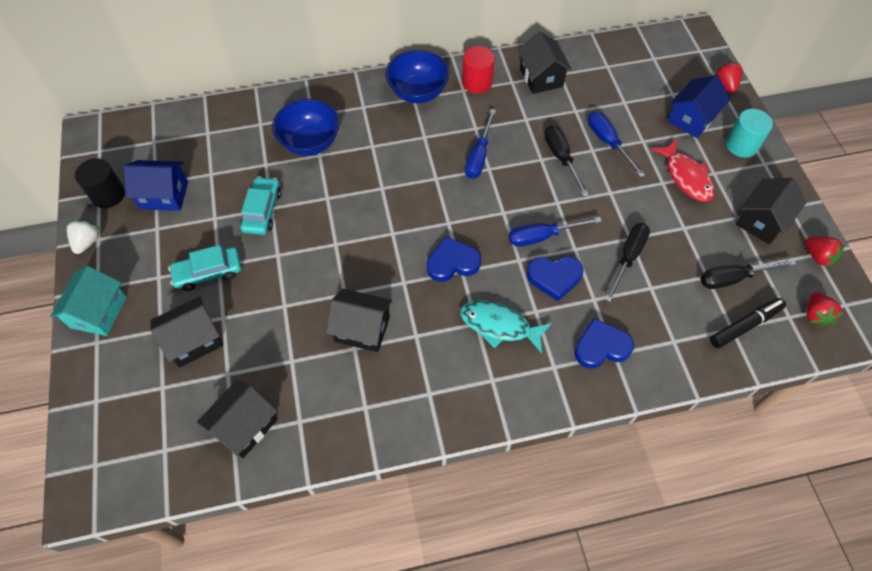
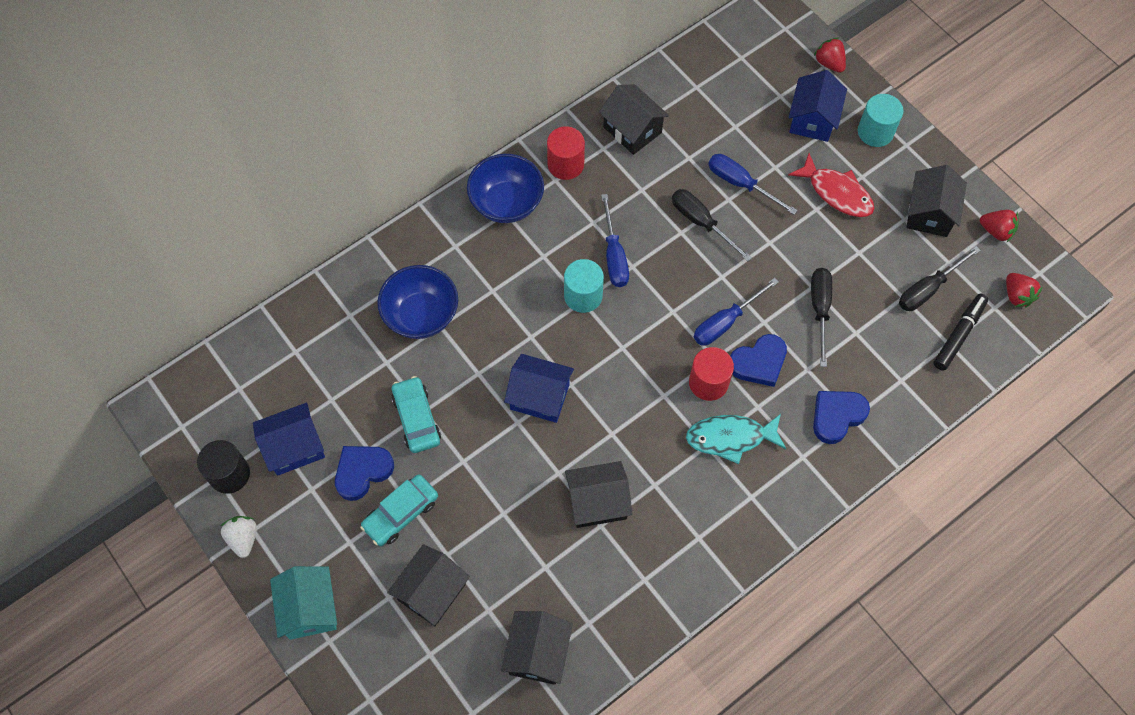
camera: 25 degrees left, 5 degrees up
(363, 232) = (540, 396): none -> blue house
(438, 175) = (583, 296): none -> turquoise cylinder
(452, 263) = (650, 390): blue heart -> blue heart (362, 472)
(504, 276) = (708, 382): none -> red cylinder

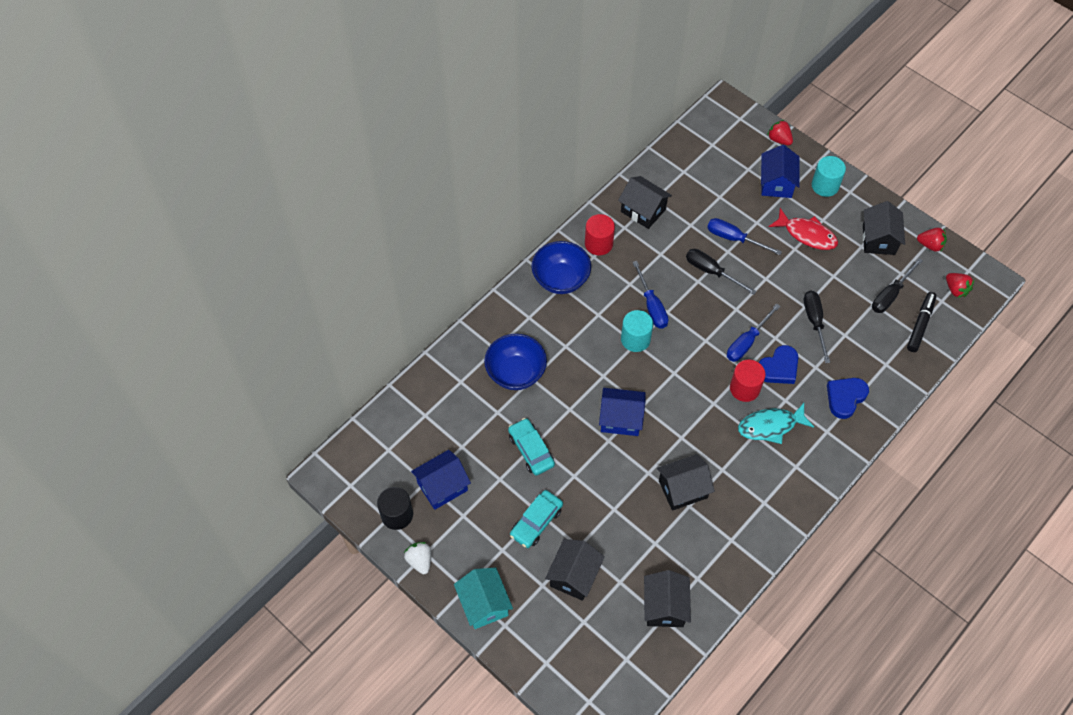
camera: 10 degrees left, 5 degrees down
(362, 472) = (499, 496): blue heart -> none

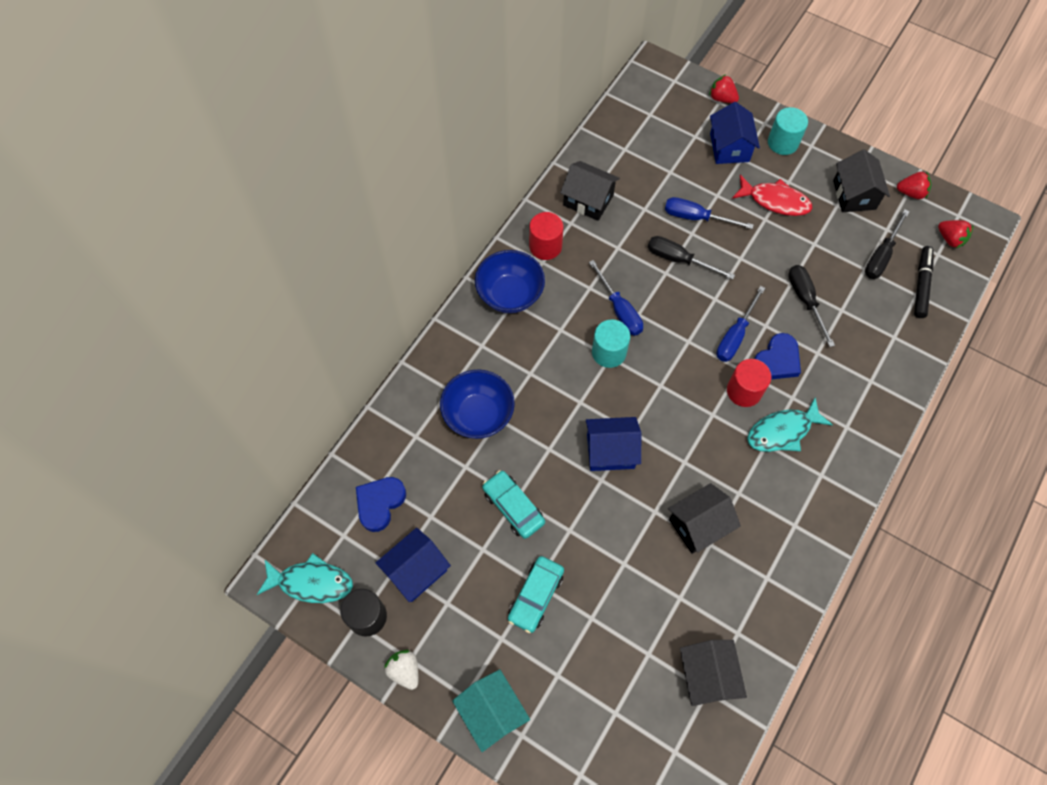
camera: 10 degrees left, 5 degrees up
(356, 481) = (311, 582): none -> turquoise fish
(574, 576) = (593, 656): black house -> none
(845, 398) = (858, 384): blue heart -> blue heart (380, 503)

